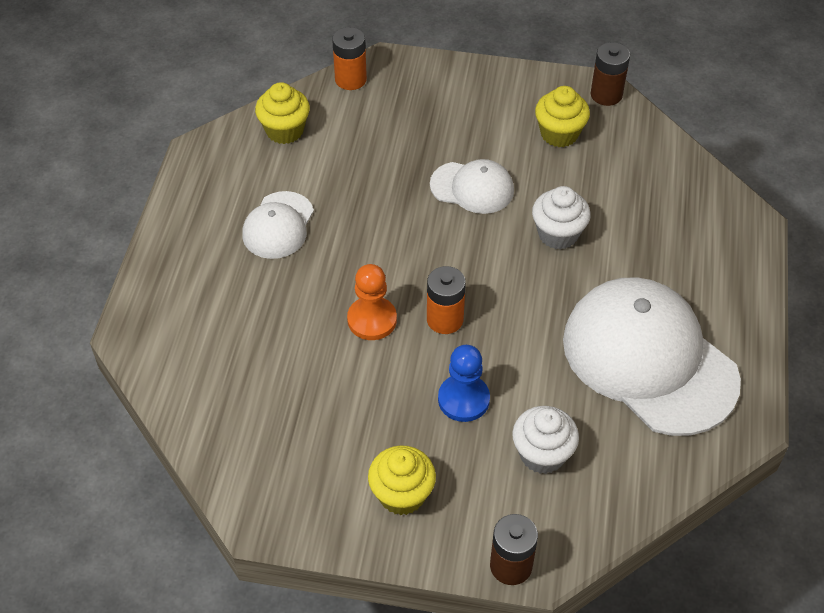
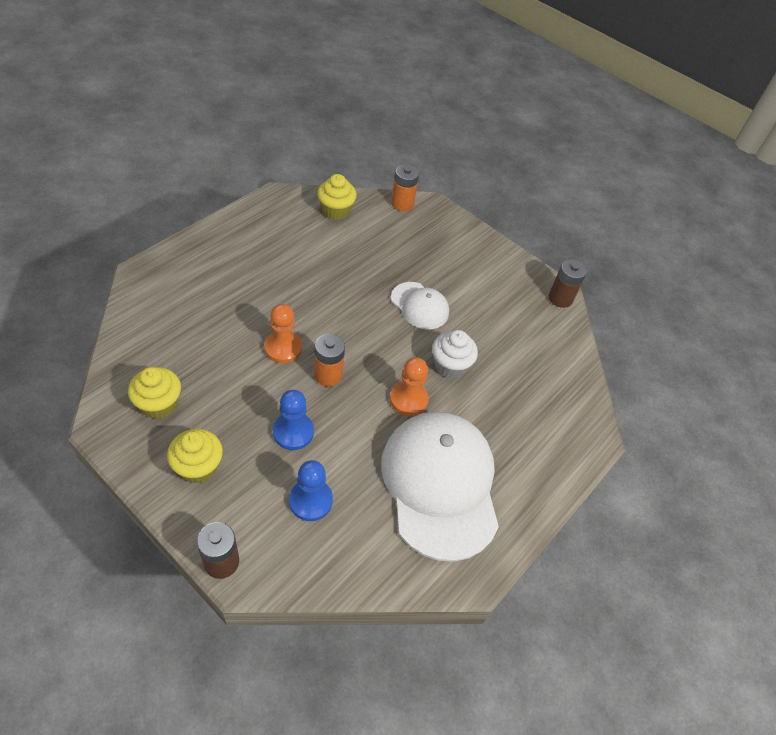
camera: 25 degrees right, 0 degrees up
(278, 225) = (281, 261): white cap -> none
(542, 454) = (310, 501): white cupcake -> blue pawn
(547, 294) = (408, 399): none -> orange pawn
(559, 134) = (506, 305): yellow cupcake -> yellow cupcake (159, 404)

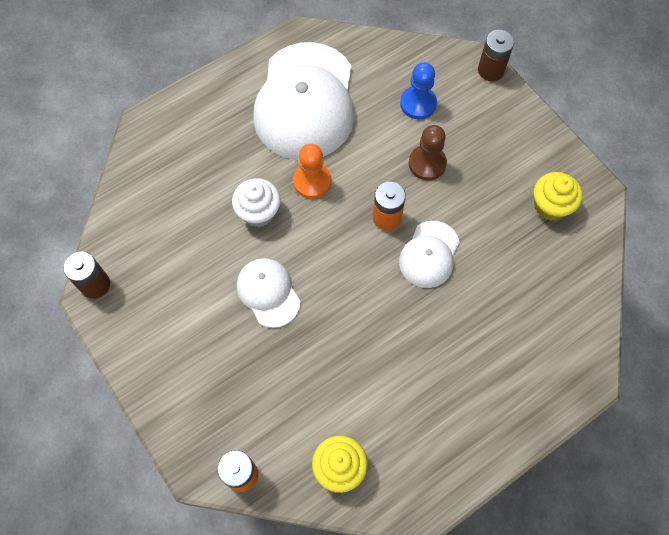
camera: 160 degrees left, 15 degrees up
(198, 467) = (511, 143): yellow cupcake -> none
(283, 348) = (429, 254): orange pawn -> white cap
(293, 432) = (427, 163): blue pawn -> brown pawn

